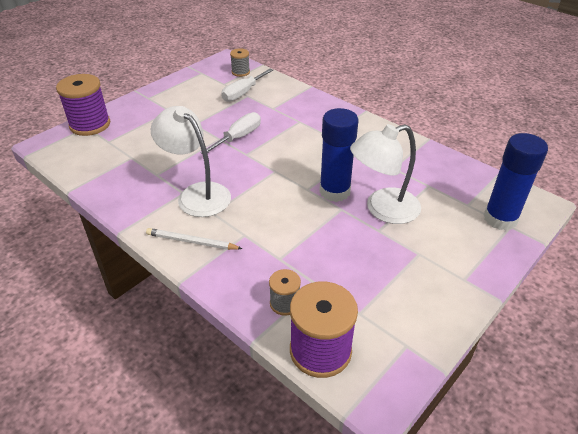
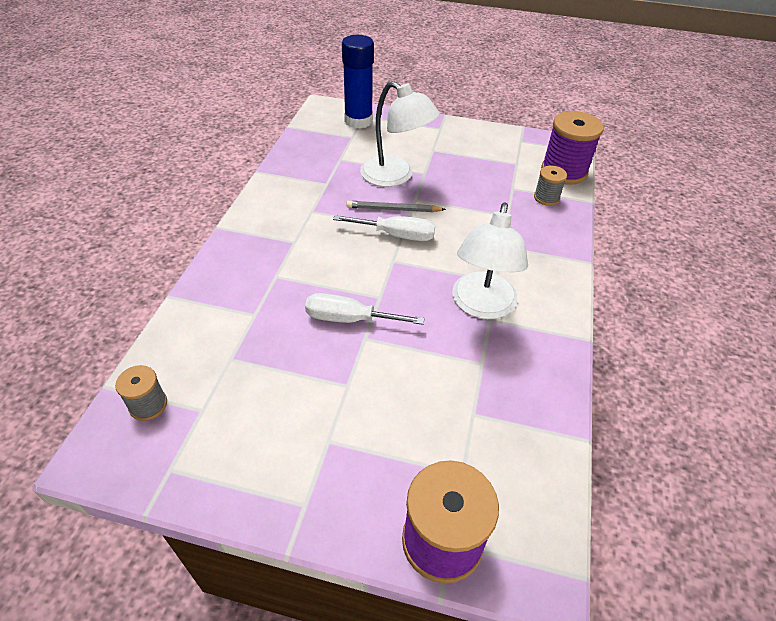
camera: 120 degrees left, 5 degrees up
(192, 242) = (545, 276): white pencil -> none
(243, 93) = (225, 367): white screwdriver -> white screwdriver (396, 235)
(334, 191) = (393, 209): blue glue stick -> grey pencil

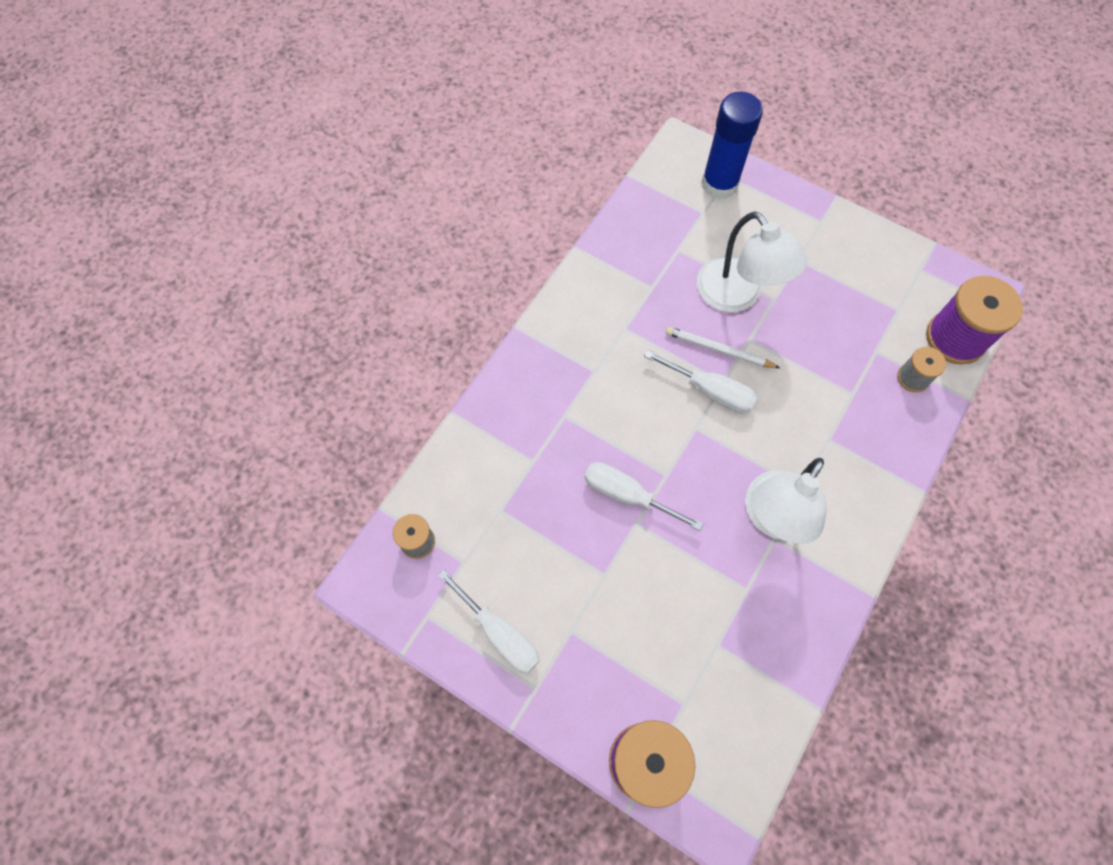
camera: 20 degrees right, 20 degrees up
(253, 464) = (499, 633): none -> white screwdriver
(393, 209) = (719, 350): grey pencil -> white pencil

